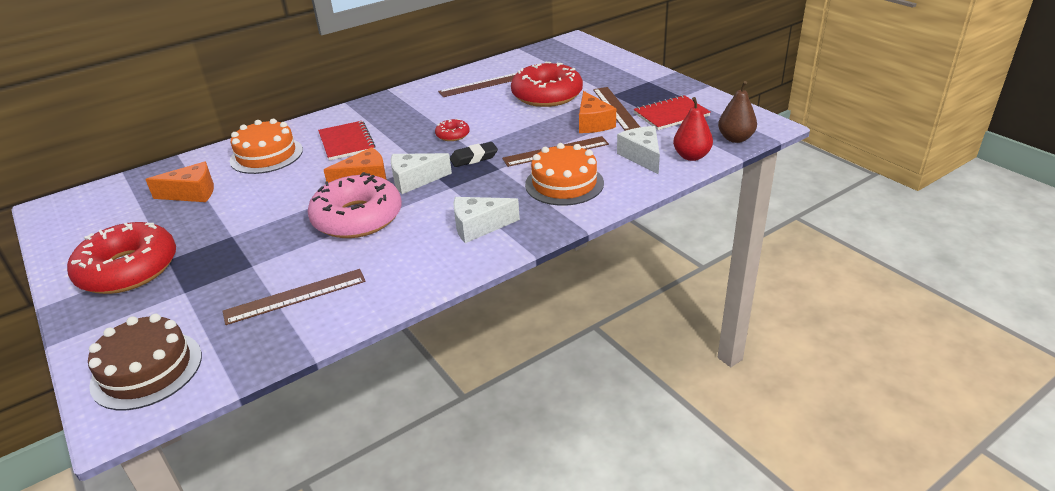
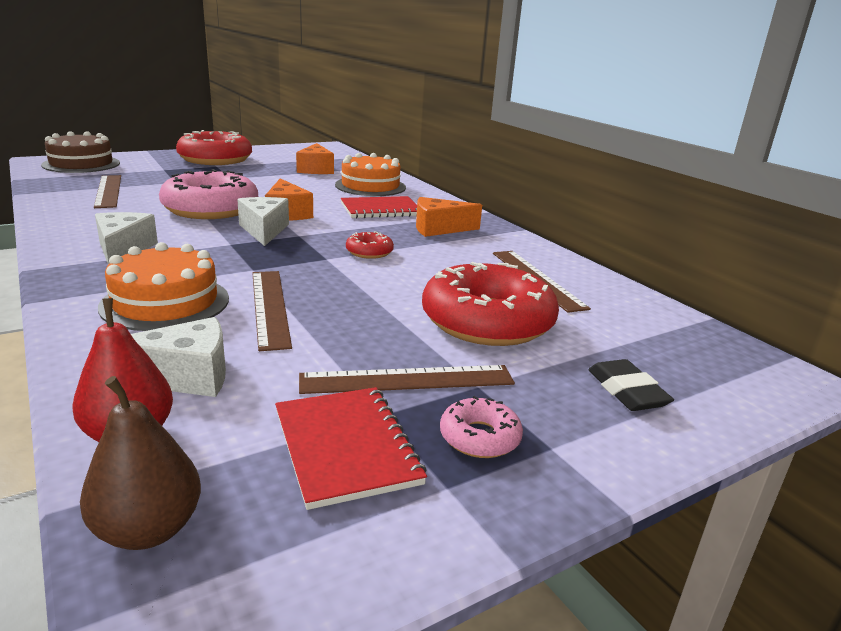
camera: 90 degrees right, 10 degrees down
(474, 158) = (294, 258): black eraser -> black eraser (626, 391)
(593, 123) = (351, 348): orange cheese -> orange cheese (439, 229)
(650, 92) = (479, 437): none -> pink donut

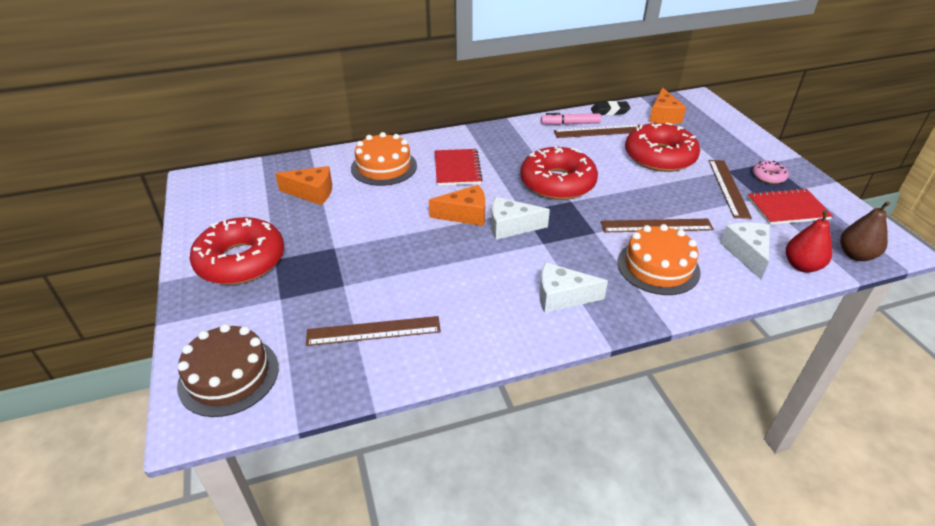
camera: 75 degrees left, 15 degrees up
(211, 209) = (449, 256): pink donut -> none
(369, 252) = (557, 183): red donut -> red donut, size x2.25
(439, 229) = (506, 150): orange cheese -> orange cheese (663, 116)
(543, 262) = (570, 124): none -> pink marker
(626, 391) = (721, 136): black eraser -> black eraser (609, 111)

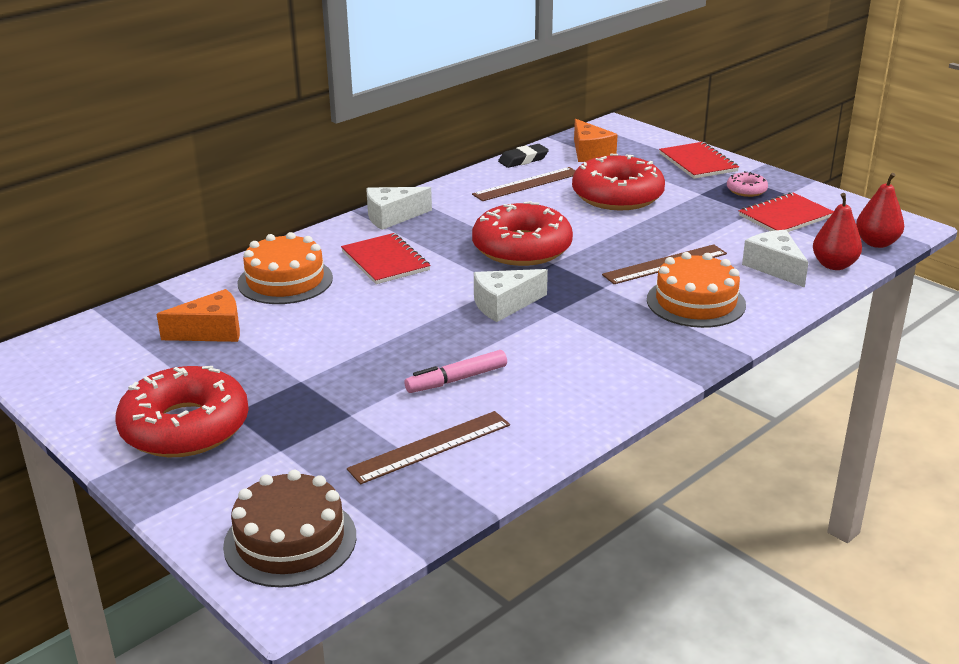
camera: 25 degrees left, 10 degrees down
(465, 214) = (438, 306): orange cheese -> none
(562, 297) = (617, 356): white cheese -> white cheese (392, 217)
(570, 124) = (486, 183): pink marker -> pink marker (457, 379)
(728, 188) = (713, 210): brown ruler -> none
(743, 143) = (697, 162): none -> red notebook
(855, 255) = (876, 243): brown pear -> red pear

